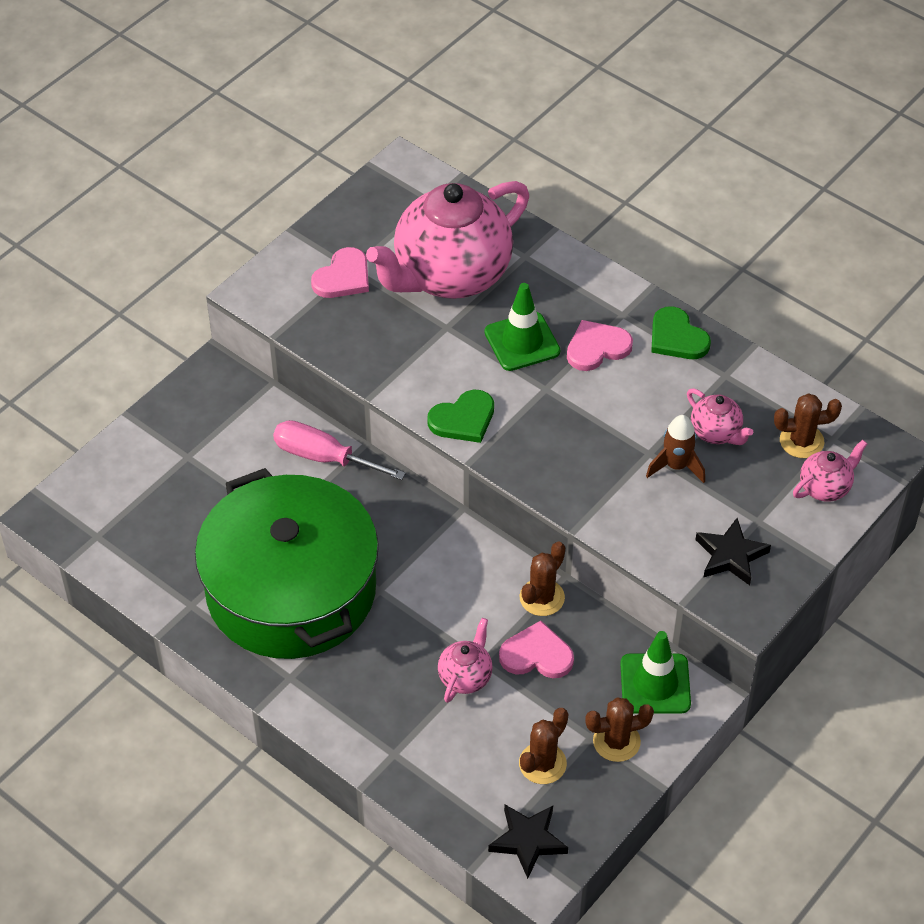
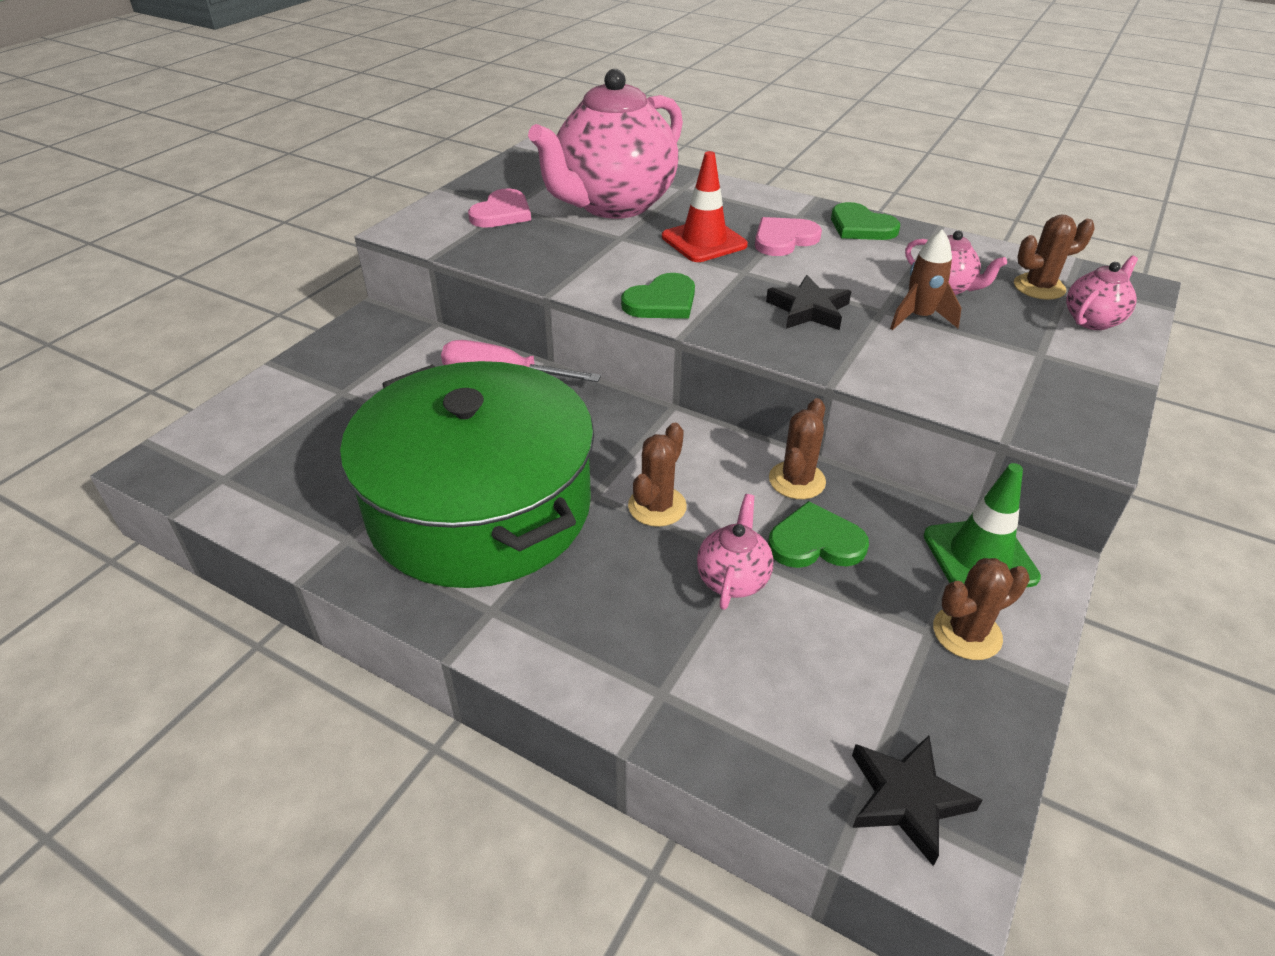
camera: 10 degrees left, 10 degrees down
(522, 342) = (704, 241): green traffic cone -> red traffic cone
(536, 655) = (815, 542): pink heart -> green heart
(542, 763) = (880, 677): brown cactus -> brown cactus (657, 506)
(730, 556) = (1032, 388): black star -> black star (808, 310)

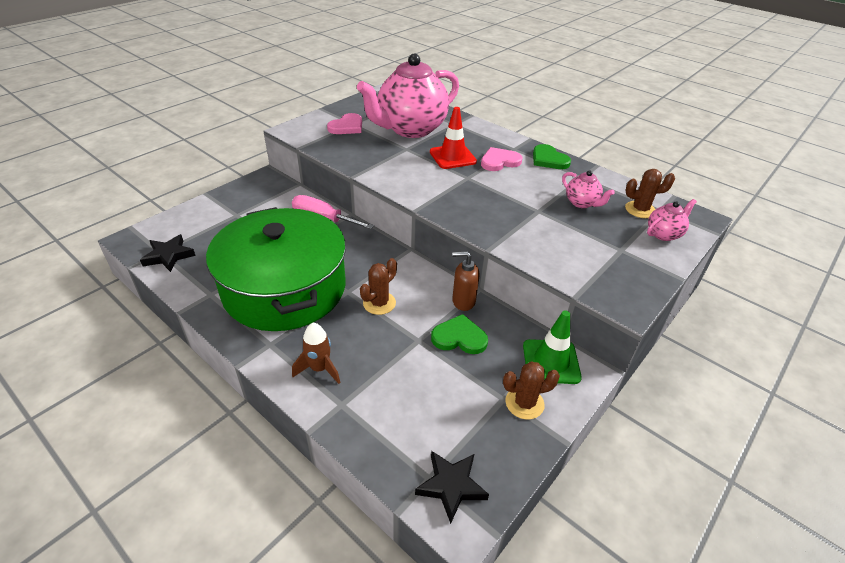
camera: 10 degrees right, 0 degrees up
(662, 302) = (413, 189): green heart -> none
(733, 579) = (404, 350): pink teapot -> none
(797, 480) = (463, 301): brown cactus -> brown soap dispenser
(808, 310) = (495, 205): black star -> black star (168, 256)
(919, 318) = (558, 218): brown rocket -> brown rocket (319, 369)

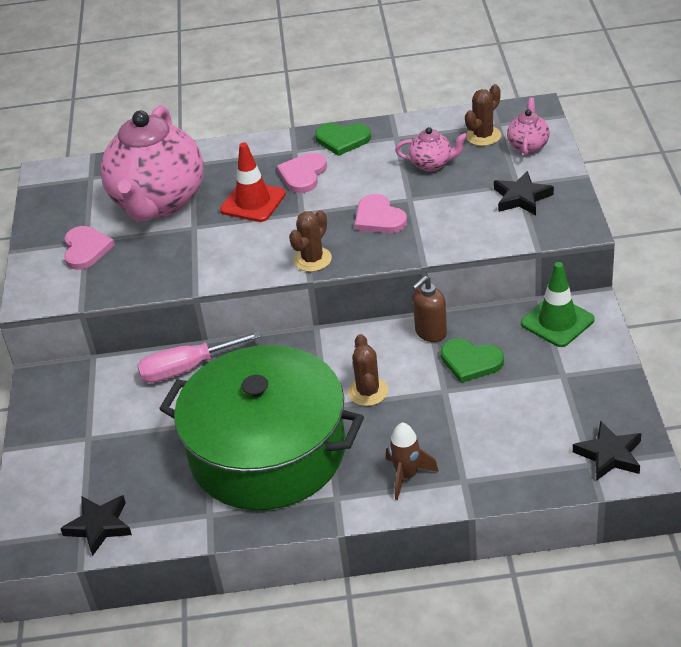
camera: 40 degrees left, 0 degrees up
(459, 337) = (470, 362): green heart -> green heart turned 120 degrees counterclockwise
(504, 208) = (379, 218): none -> pink heart
(524, 403) = (580, 365): brown cactus -> brown cactus (312, 259)
(612, 259) = (521, 197): none -> black star

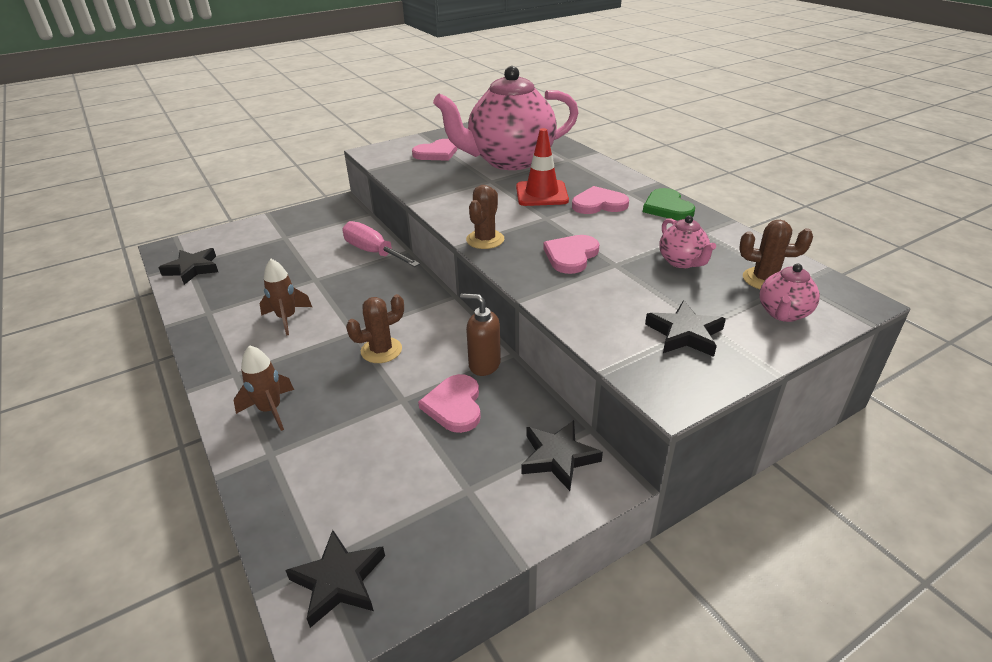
camera: 60 degrees right, 5 degrees down
(267, 451) = (287, 318): green pot -> brown rocket
(312, 259) = (485, 240): brown cactus -> brown cactus turned 75 degrees counterclockwise
(470, 362) = (454, 405): green heart -> pink heart
(528, 146) = (783, 313): pink teapot -> pink teapot turned 135 degrees clockwise
(557, 321) = (558, 457): green traffic cone -> black star

